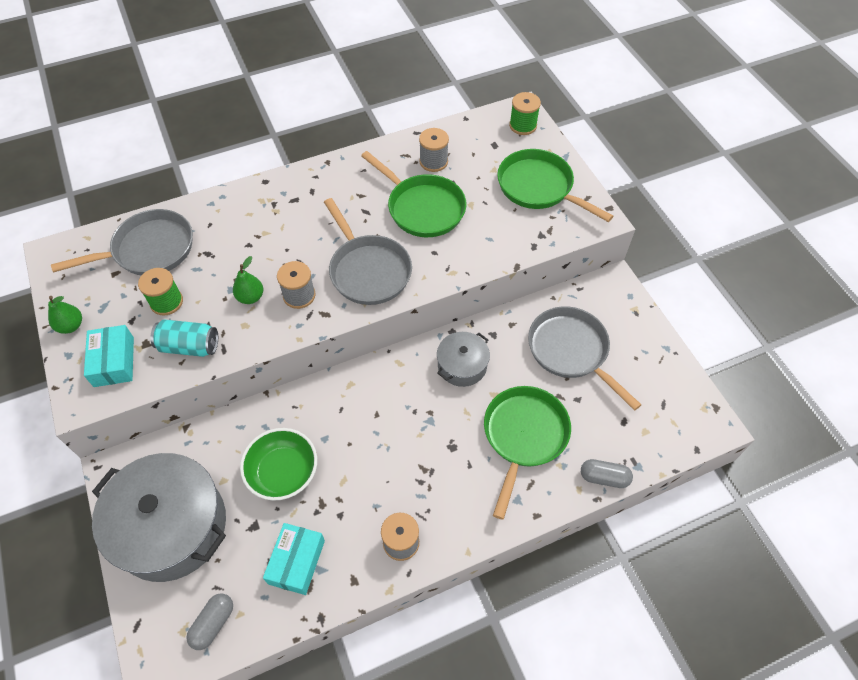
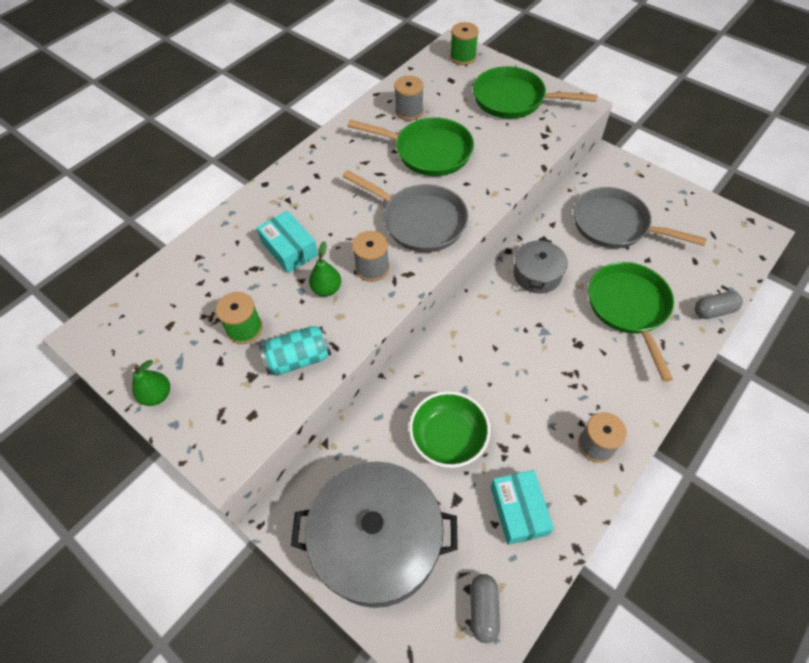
camera: 25 degrees left, 0 degrees up
(114, 361) = (229, 408): turquoise box -> turquoise box (289, 249)
(148, 250) = (190, 289): grey pan -> none

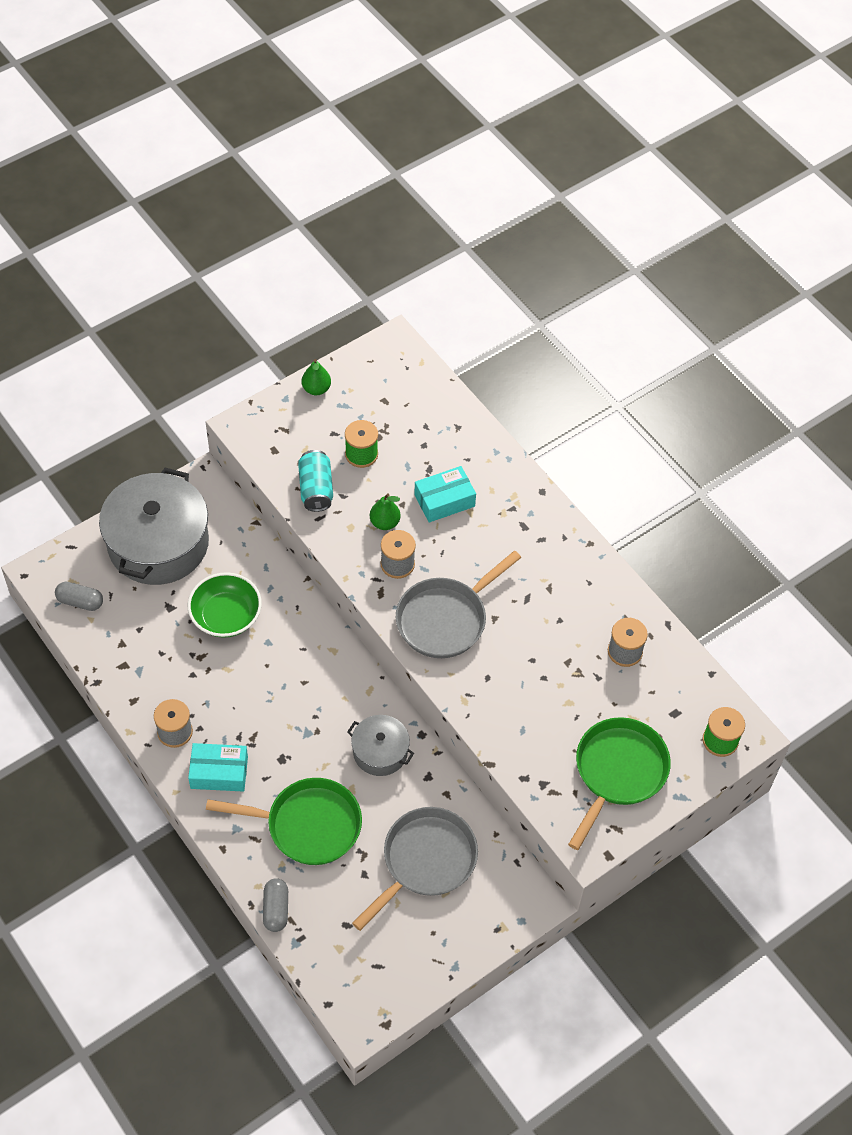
camera: 100 degrees right, 0 degrees up
(428, 151) = (548, 653): green pan -> none
(518, 510) = (143, 650): turquoise box -> turquoise box (219, 772)

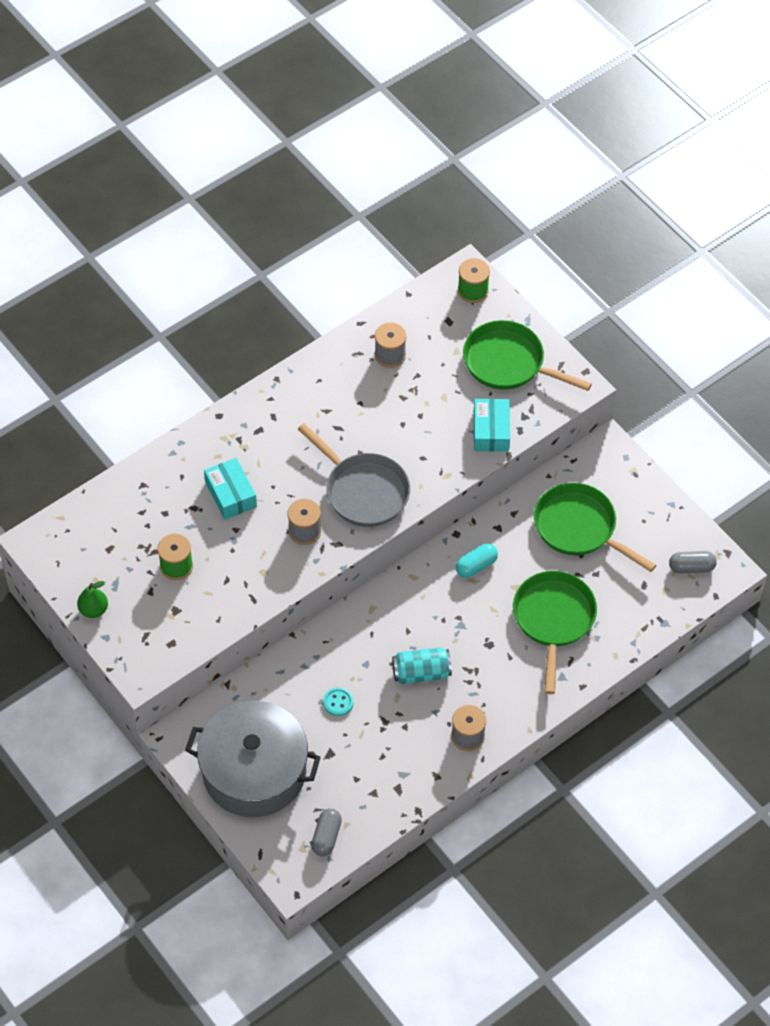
camera: 90 degrees left, 0 degrees up
(219, 772) = (507, 695): turquoise box -> turquoise box (491, 431)
(226, 616) = (338, 702): green bowl -> turquoise button
(276, 909) = (635, 640): grey capsule -> grey capsule (691, 567)
(316, 489) = (219, 603): turquoise can -> turquoise can (421, 673)
(380, 752) = (476, 565): grey pot -> turquoise capsule
(385, 522) = (257, 543): green pear -> none
(425, 861) = (579, 528): grey pan -> green pan

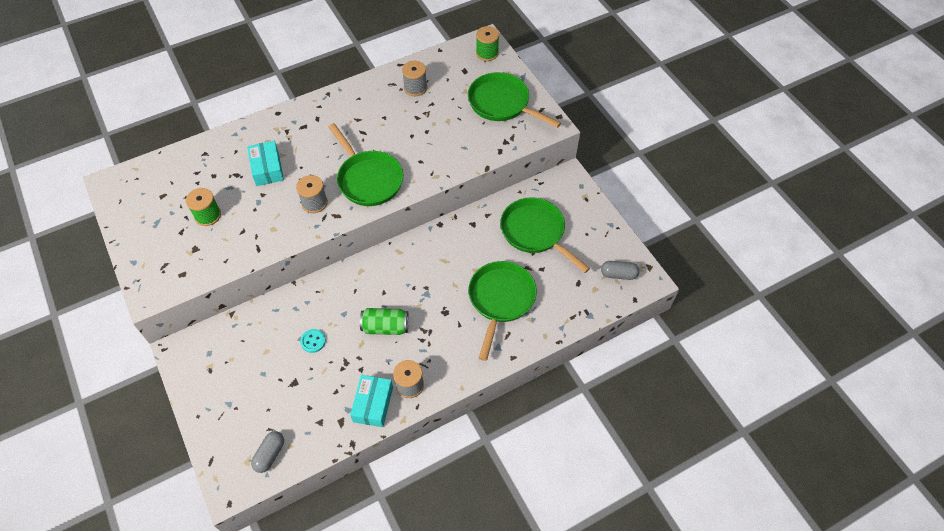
camera: 10 degrees right, 0 degrees up
(93, 609) = (132, 239): green pear -> none
(254, 771) = (229, 388): grey pot -> none
(363, 491) = (368, 179): grey pan -> green pan
(421, 673) = (385, 327): turquoise can -> green can
(476, 565) = (449, 250): turquoise capsule -> none
(491, 431) = (477, 149): turquoise box -> turquoise box (373, 404)

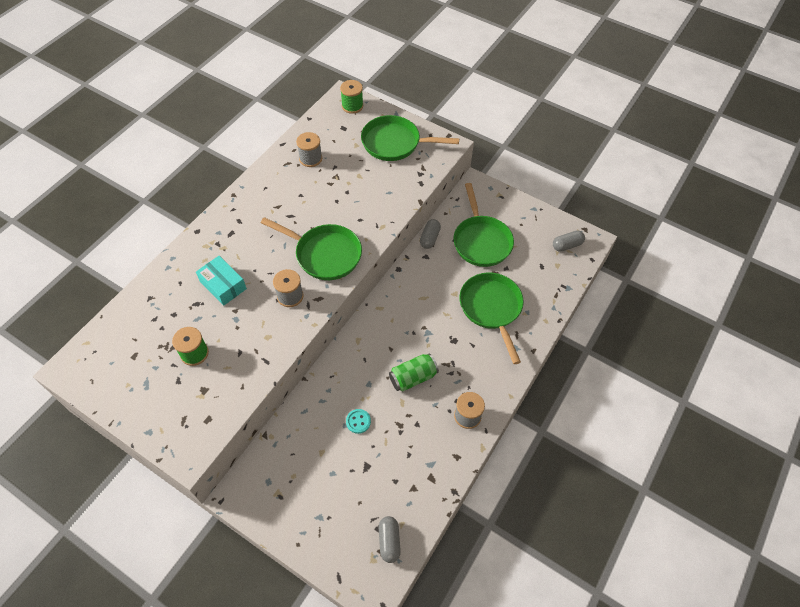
camera: 30 degrees left, 0 degrees up
(373, 404) = (448, 448): turquoise box -> none
(488, 209) = (429, 238): none -> grey capsule
(535, 232) = (481, 241): green pan -> green pan turned 120 degrees counterclockwise

